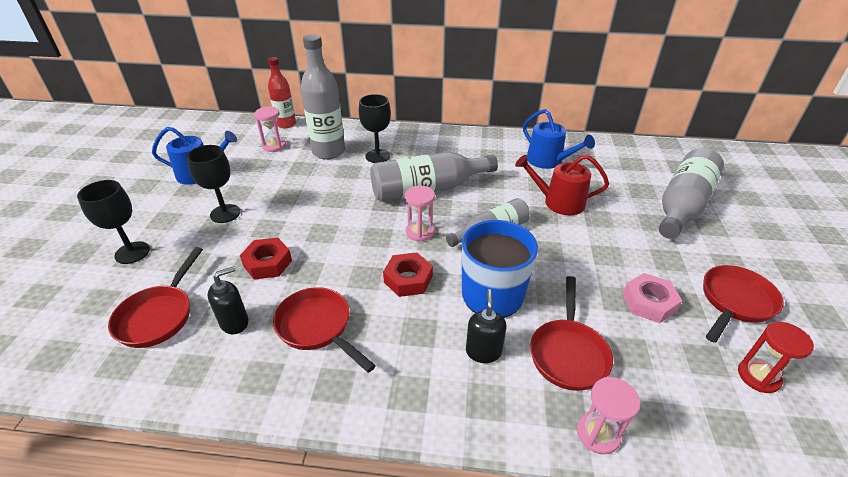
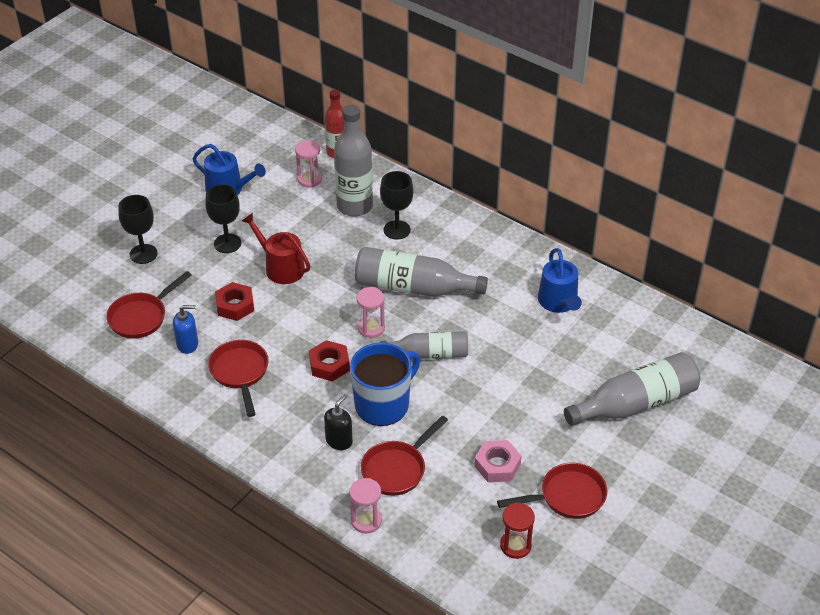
camera: 30 degrees right, 5 degrees up
(235, 322) = (188, 344): black soap dispenser -> blue soap dispenser
(559, 202) = (520, 351): red watering can -> red watering can (281, 267)

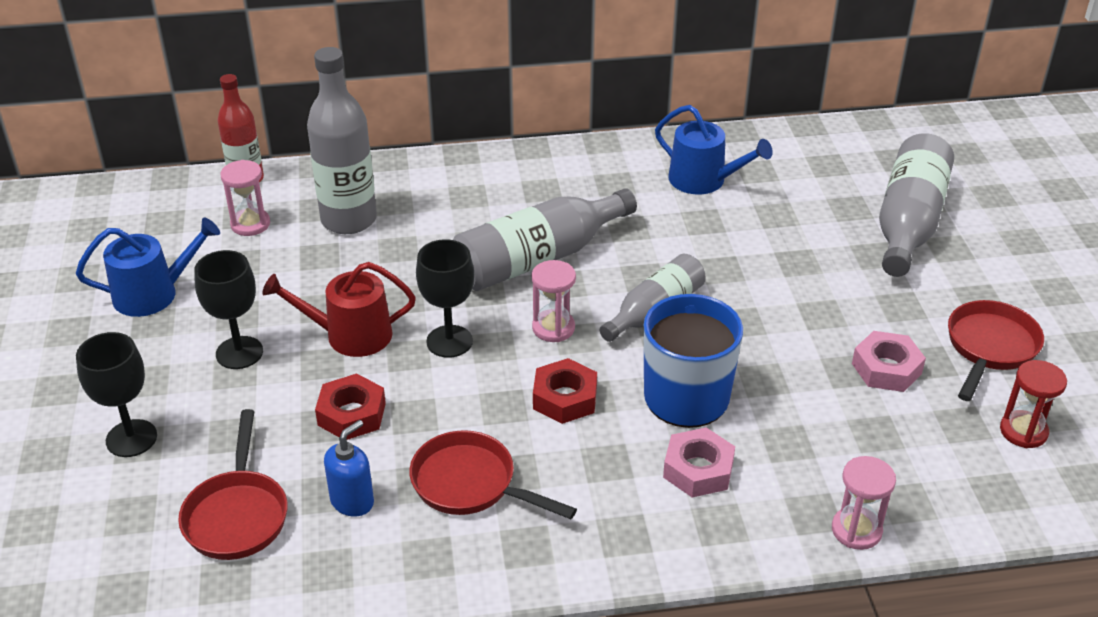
camera: 45 degrees left, 5 degrees down
(339, 441) = (698, 469): black soap dispenser -> pink nut
(397, 230) = (434, 215): black goblet -> black goblet (449, 341)
(397, 469) = (802, 450): red pan -> none

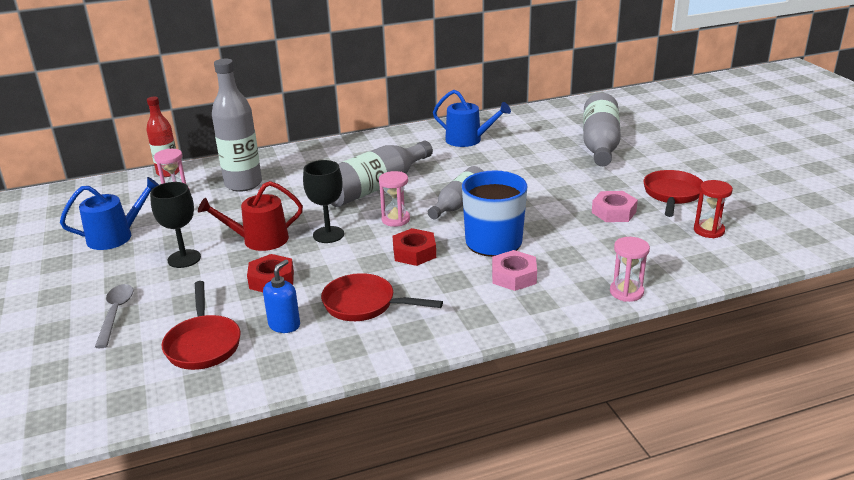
camera: 10 degrees left, 10 degrees down
(131, 438) = (116, 314): black goblet -> grey spoon

